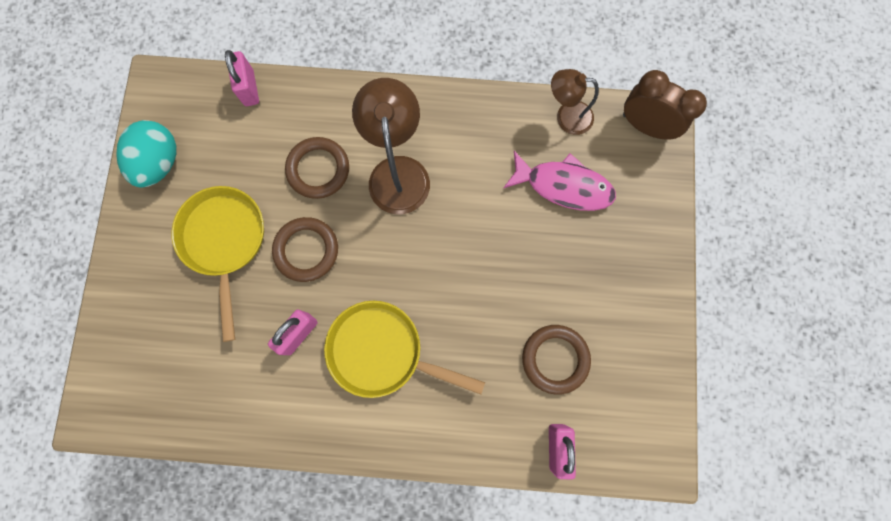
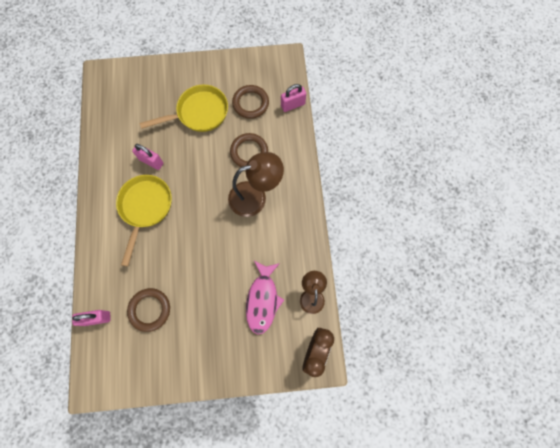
camera: 80 degrees right, 5 degrees down
(160, 163) = (239, 71): turquoise egg -> none
(306, 250) = (199, 156): brown ring -> brown ring (250, 103)

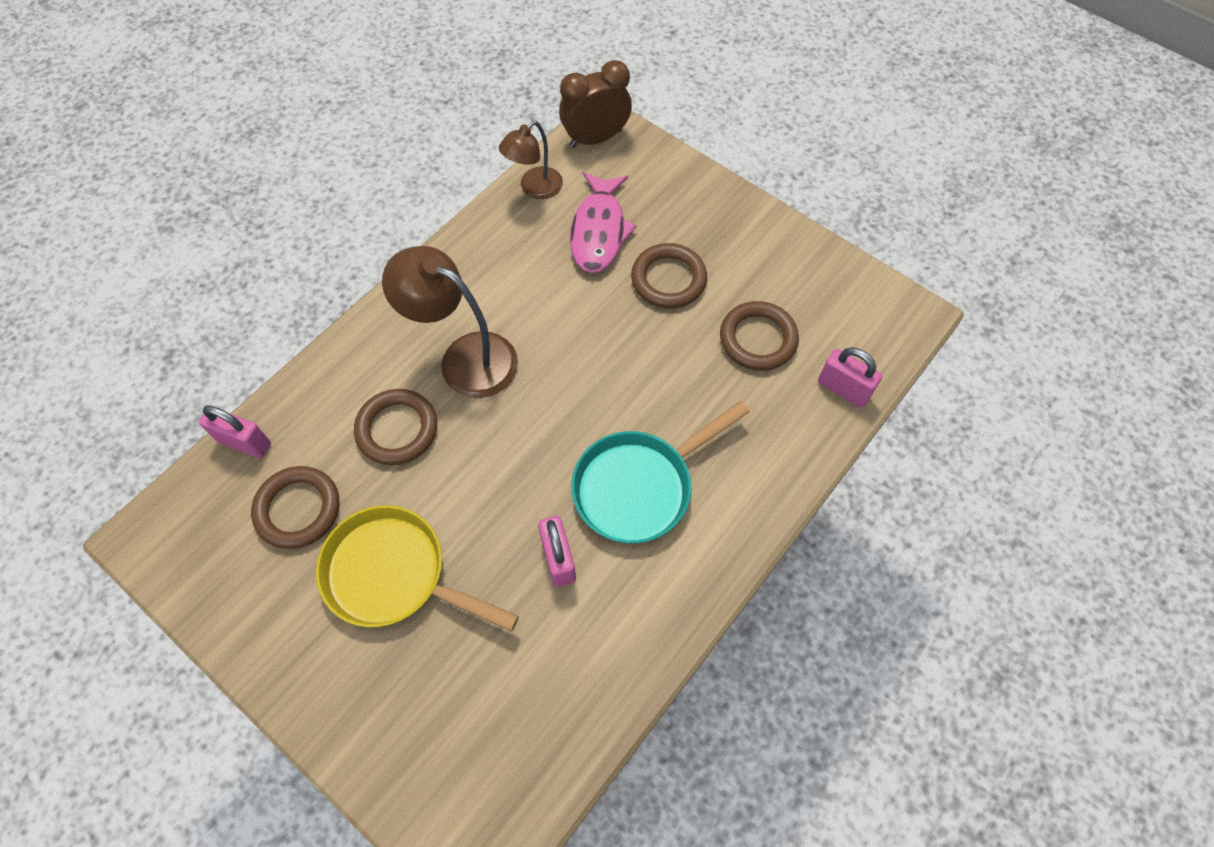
camera: 135 degrees left, 10 degrees down
(145, 208) = (639, 486): yellow pan -> turquoise pan
(211, 304) = (668, 279): none -> brown ring
(262, 300) = (599, 231): pink fish -> pink fish turned 135 degrees clockwise

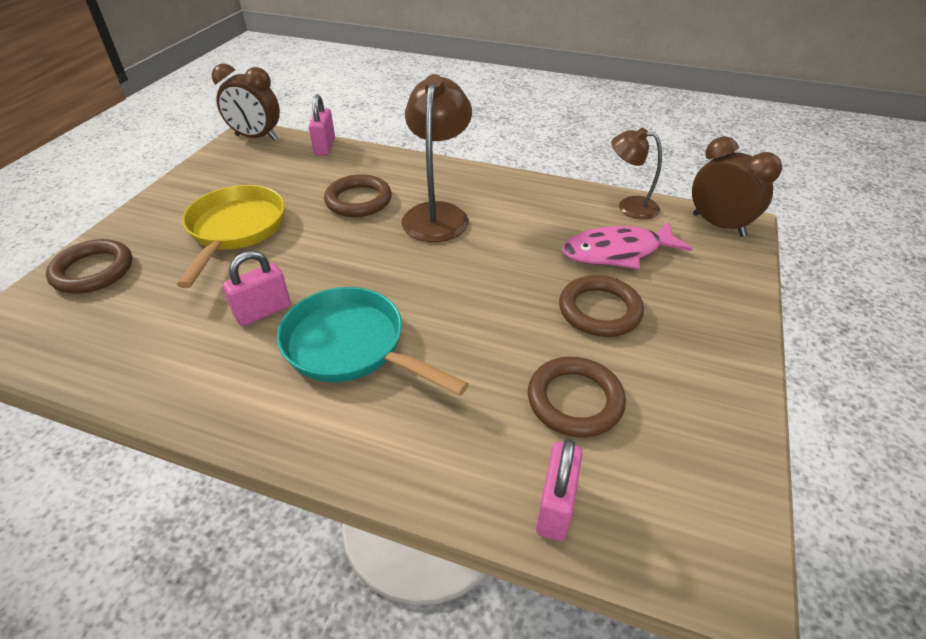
camera: 70 degrees right, 20 degrees down
(163, 527) = (256, 137): none -> brown clock
(298, 509) = (280, 178): brown ring -> brown ring (93, 271)

